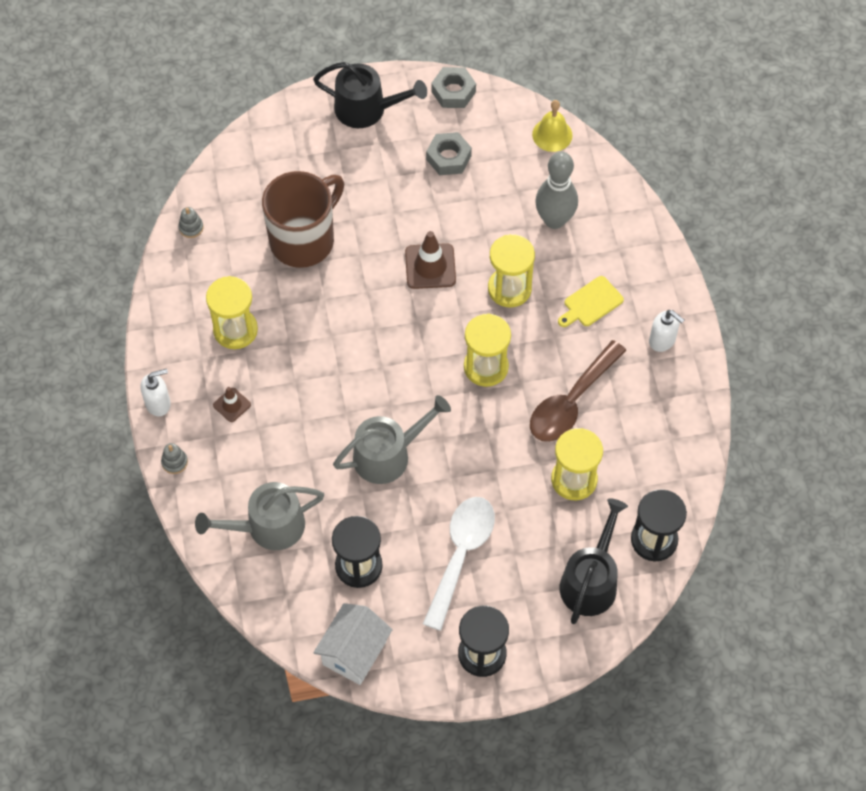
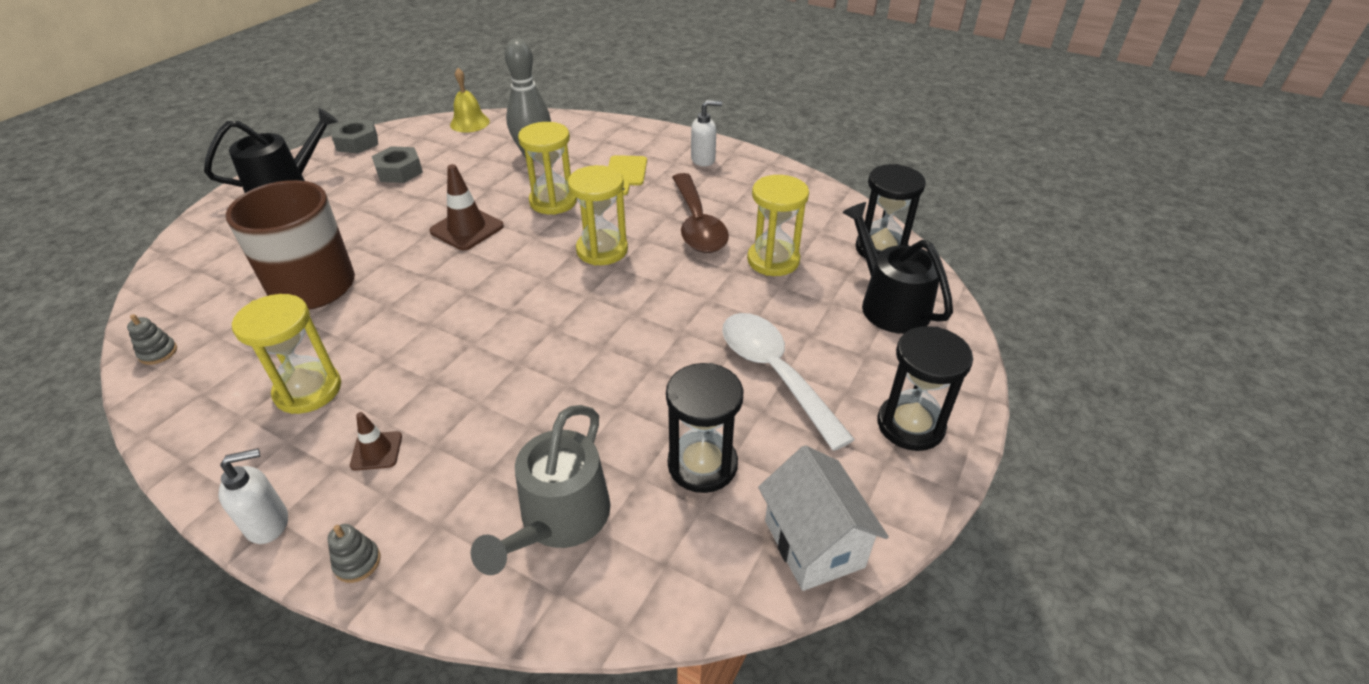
camera: 50 degrees left, 20 degrees down
(158, 403) = (268, 523): white soap dispenser -> white soap dispenser turned 45 degrees clockwise
(388, 455) = (603, 360): grey watering can -> none

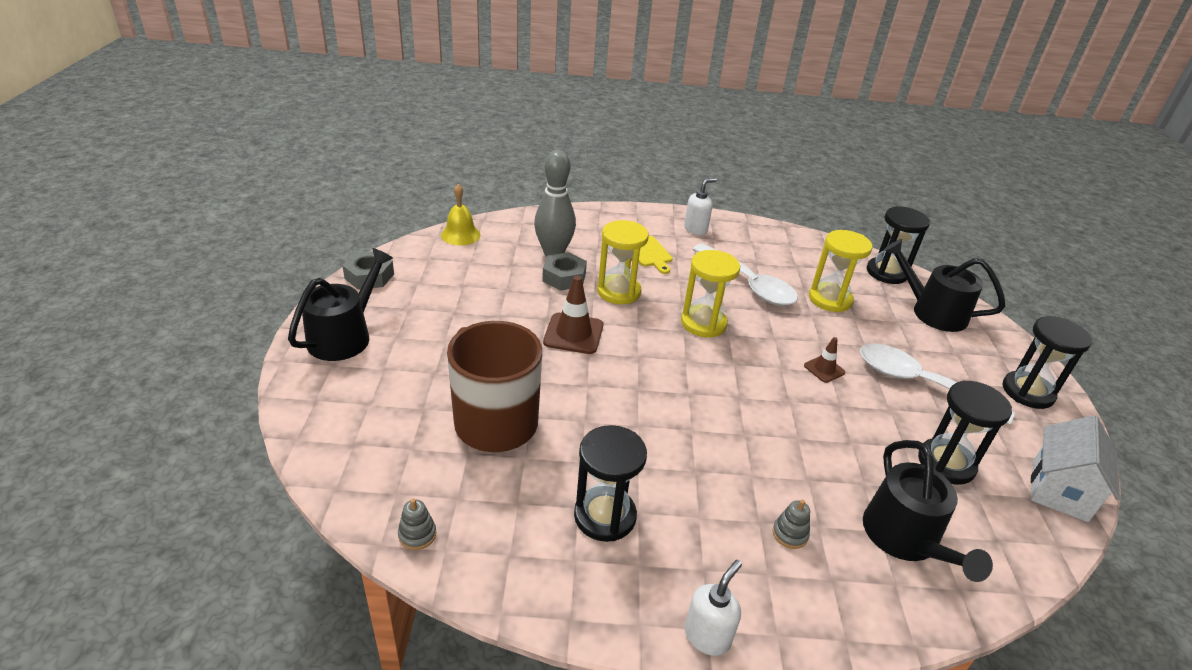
camera: 30 degrees left, 5 degrees down
(308, 390) = (605, 516): yellow hourglass -> black hourglass
(357, 562) = (809, 633): grey stacking toy -> grey stacking toy (790, 534)
(376, 451) = (721, 543): brown traffic cone -> brown traffic cone (824, 369)
(399, 171) = (447, 295): grey nut -> grey nut (564, 277)
(559, 519) = (905, 539): grey watering can -> black watering can
(697, 224) = (749, 284): brown spoon -> white spoon
(813, 543) = (1059, 490): white house -> white house turned 75 degrees clockwise

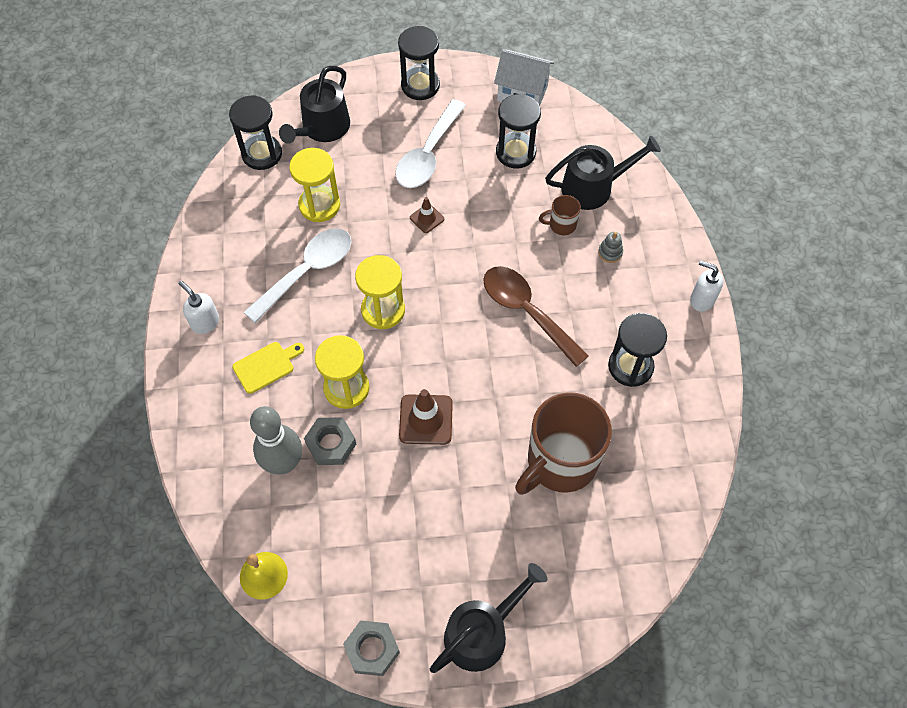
camera: 95 degrees left, 25 degrees up
(344, 336) = (481, 633): black watering can -> black watering can turned 120 degrees clockwise
(417, 534) = (685, 487): grey stacking toy -> none
(696, 430) = (526, 312): none -> brown spoon
(831, 488) = (561, 225): none -> brown mug

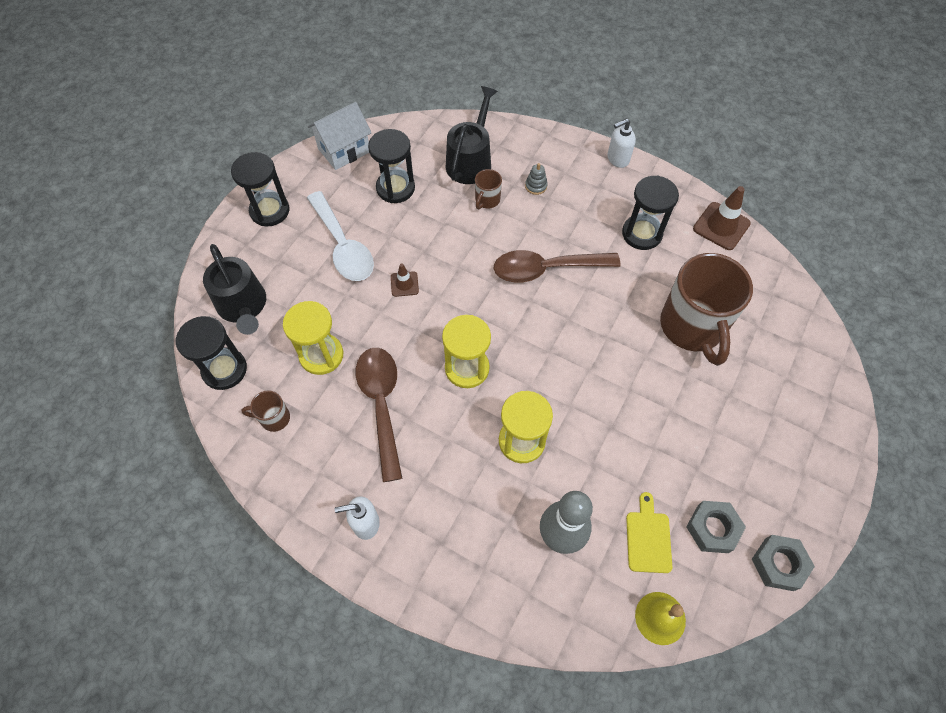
camera: 55 degrees left, 0 degrees up
(246, 210) = (274, 418): none -> brown mug
(266, 366) = (452, 495): yellow cutting board -> yellow cutting board (648, 538)
(307, 271) = (381, 404): white spoon -> brown spoon
(331, 444) = (567, 485): grey nut -> grey nut (712, 529)
(426, 419) = (593, 398): brown traffic cone -> brown traffic cone (721, 226)
(481, 633) = (806, 470): black watering can -> none

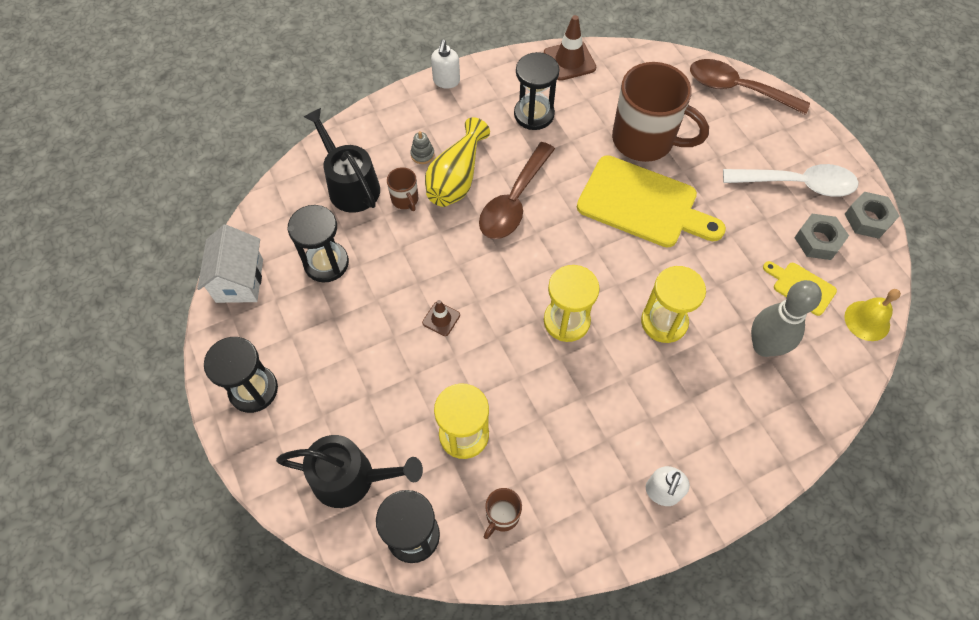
camera: 55 degrees left, 0 degrees up
(343, 246) = (355, 346): white spoon -> white spoon (797, 184)
(381, 404) = (553, 412): brown spoon -> brown spoon (737, 89)
(534, 220) = (456, 178): none -> yellow vase
(624, 362) = (642, 204): none -> yellow cutting board

